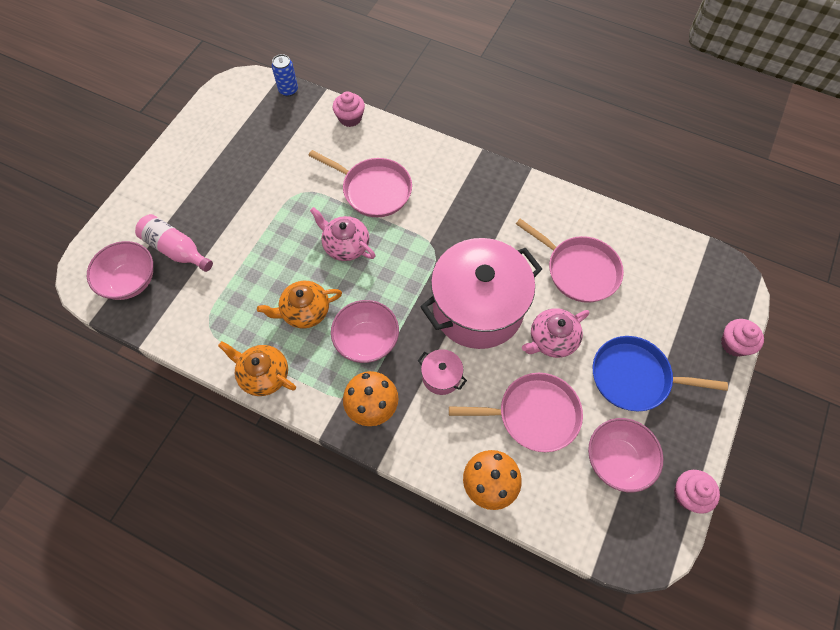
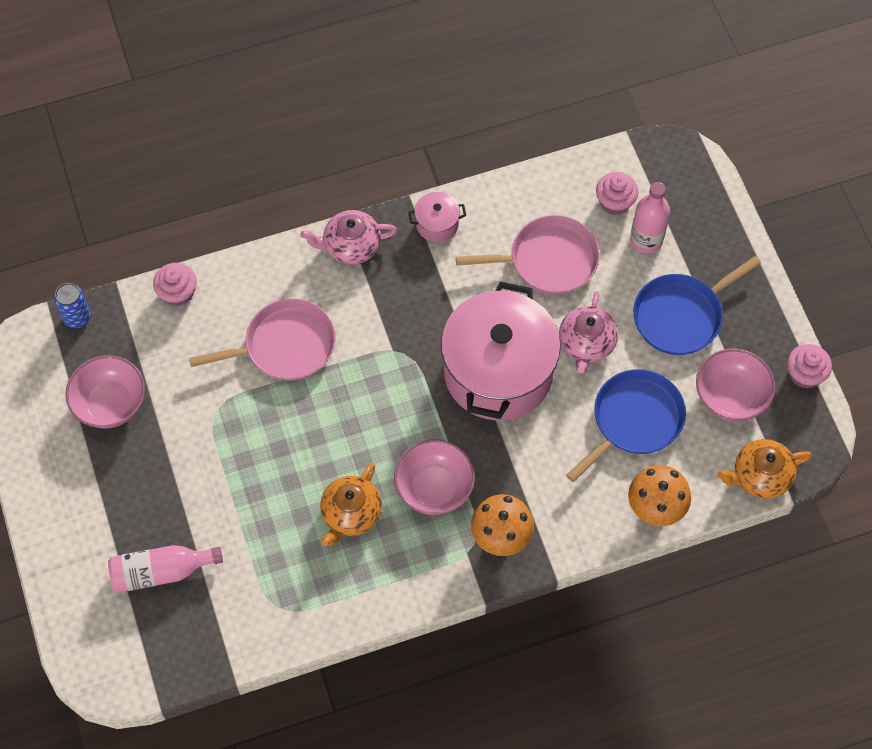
camera: 45 degrees left, 0 degrees up
(130, 281) = (153, 639): pink bowl -> pink bowl (110, 403)
(263, 374) = (378, 599): orange teapot -> orange teapot (760, 476)
(345, 245) = (319, 421): pink teapot -> pink teapot (350, 246)
(441, 377) = (529, 459): pink pot -> pink pot (437, 224)
(534, 414) = (634, 420): pink pan -> blue pan
(658, 310) = (646, 240): none -> pink bottle
(734, 344) = (730, 216): pink cupcake -> pink cupcake (615, 202)

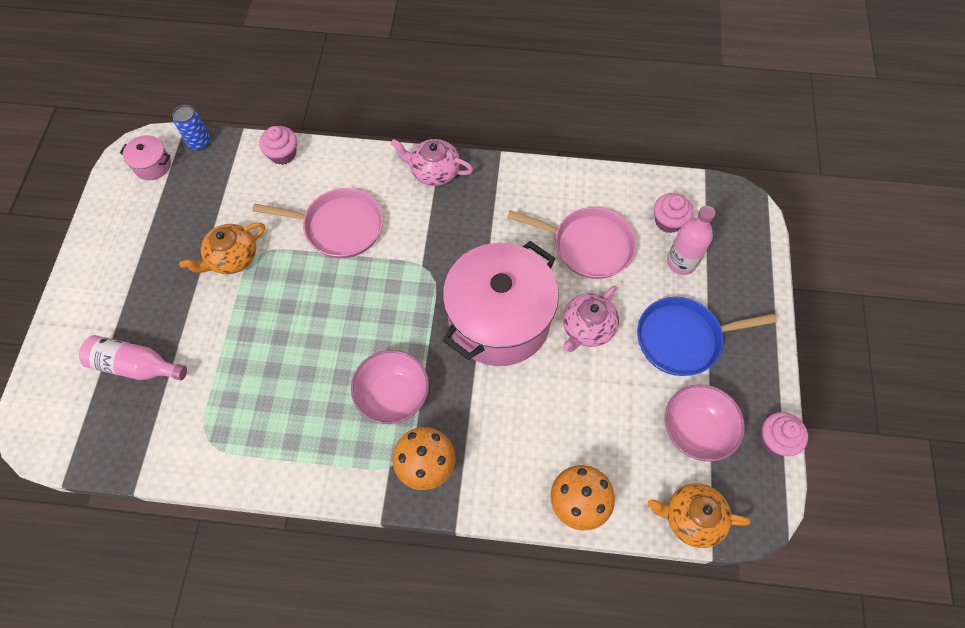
camera: 25 degrees right, 0 degrees up
(110, 403) = (182, 215): pink bowl -> none
(350, 514) = (312, 386): orange teapot -> orange teapot (232, 257)
(437, 224) = (511, 181): pink pot -> pink pot (152, 165)
(634, 420) = (597, 413): blue pan -> none

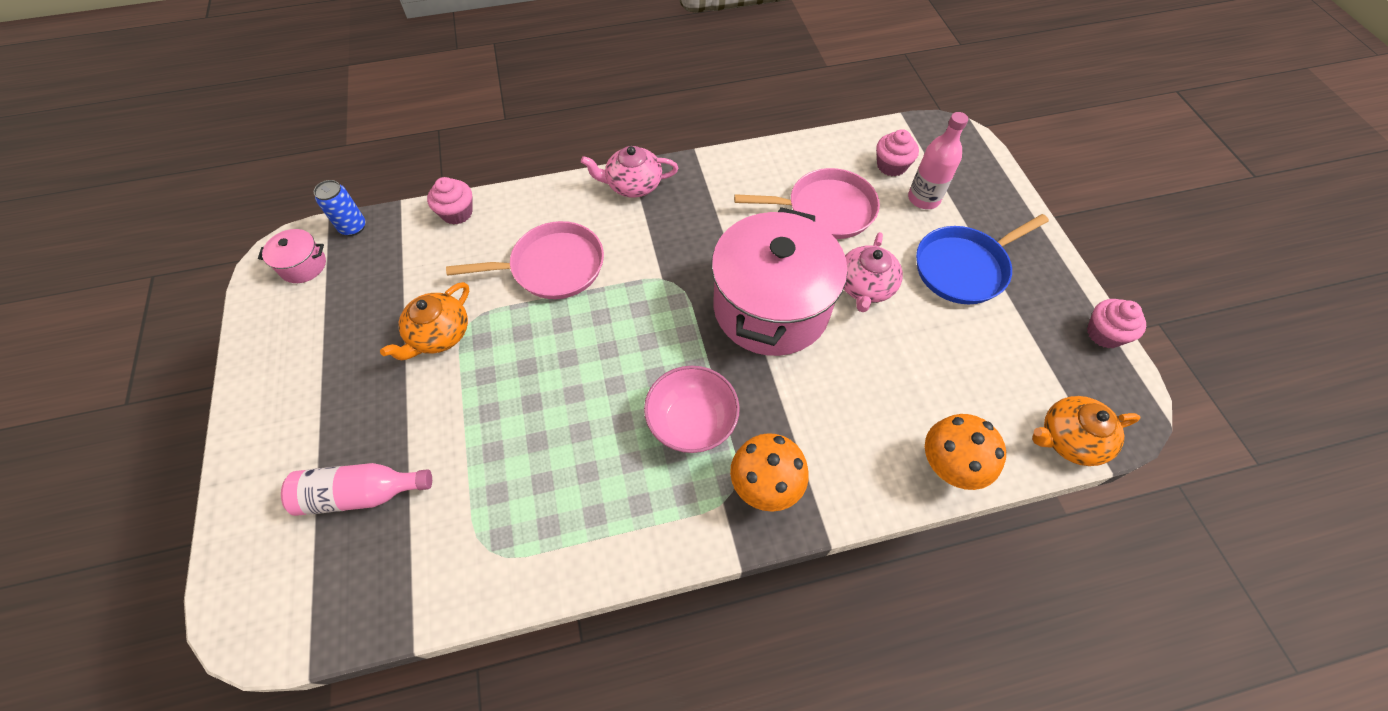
camera: 20 degrees left, 5 degrees down
(696, 430) = (1024, 350): pink bowl -> none

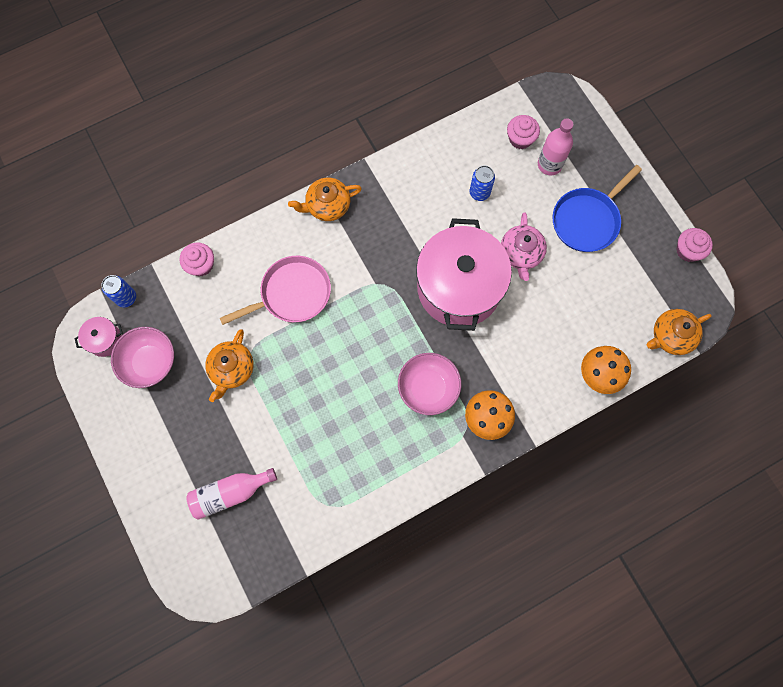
camera: 15 degrees left, 15 degrees up
(342, 302) = (150, 362): none -> pink bowl
(633, 185) = (327, 205): pink teapot -> orange teapot
(826, 209) = (479, 192): pink pan -> blue can

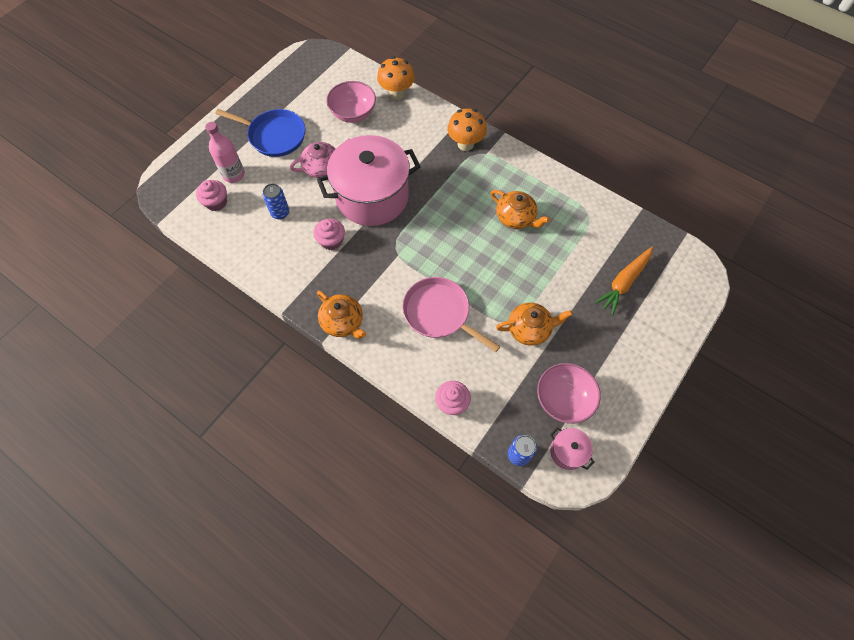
camera: 115 degrees left, 10 degrees down
(230, 493) = (624, 283): pink bottle -> orange carrot
(428, 388) = (463, 187): pink bowl -> pink bowl (353, 113)
(671, 336) = (346, 64): orange teapot -> orange teapot (516, 218)
(688, 250) = (274, 73): pink cupcake -> pink cupcake (331, 241)

